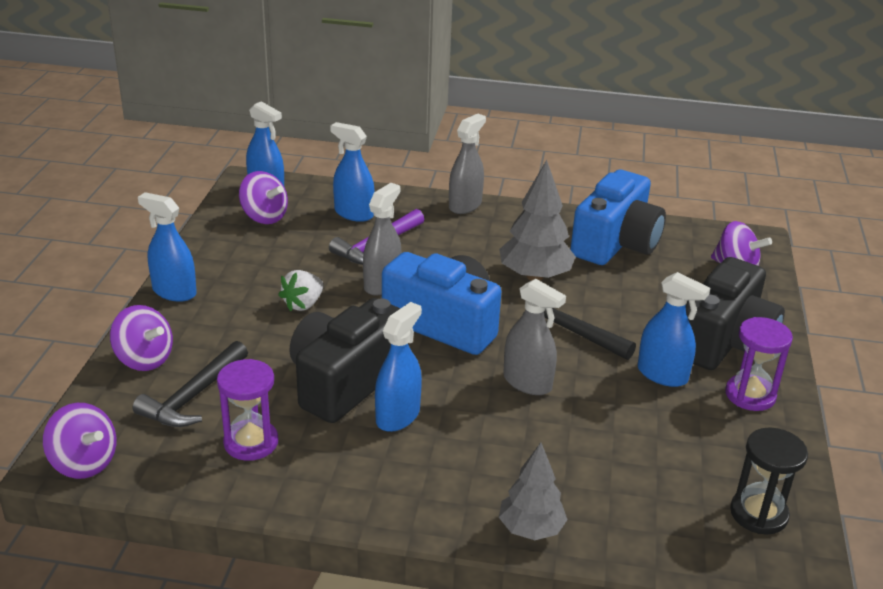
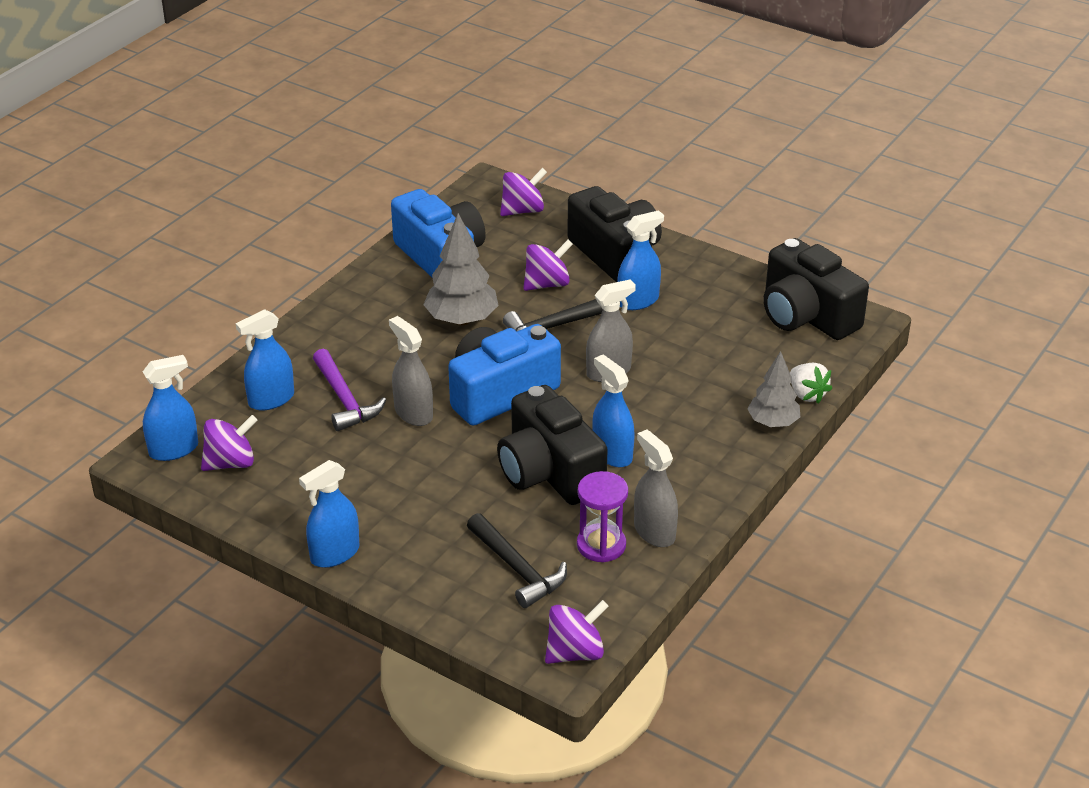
camera: 65 degrees left, 5 degrees up
(144, 359) = (440, 592): purple spinning top -> purple spinning top (547, 284)
(303, 304) = (414, 471): white strawberry -> white strawberry (807, 394)
(465, 205) = (310, 323): grey spray bottle -> grey spray bottle (654, 532)
(750, 395) = (685, 269): purple hourglass -> none
(758, 514) = (806, 315): black hourglass -> black camera

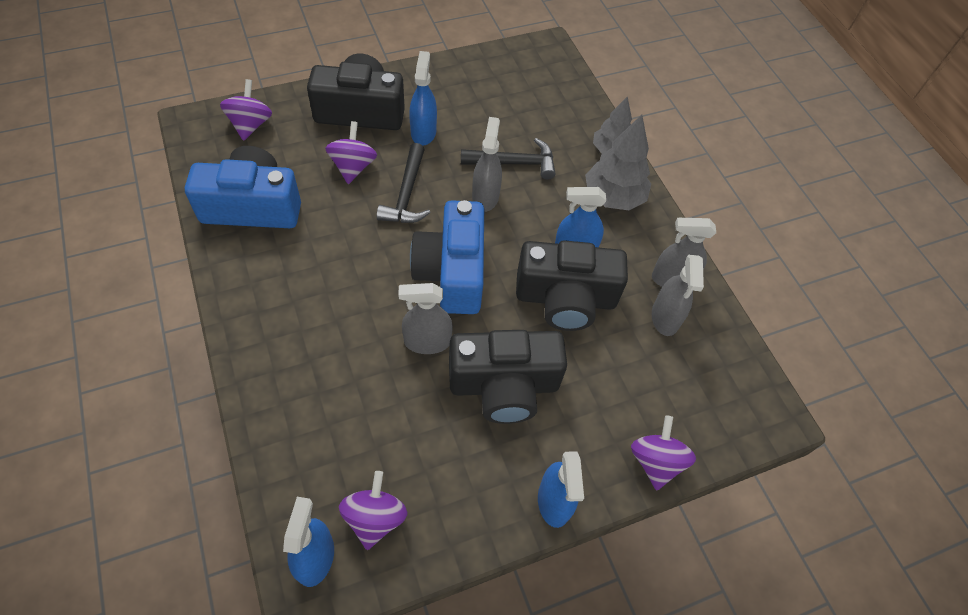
camera: 60 degrees left, 20 degrees up
(271, 399) = (317, 434): blue spray bottle -> none
(345, 399) = (368, 379): purple hammer -> none
(462, 320) = (343, 241): grey tree -> grey tree (613, 197)
(517, 569) = (656, 384): black hammer -> black hammer (514, 163)
(575, 652) = (765, 402): purple spinning top -> purple spinning top (655, 461)
(601, 545) = (665, 317): purple hourglass -> grey spray bottle
(806, 315) = (519, 67): black camera -> black camera (504, 385)
(807, 394) = (596, 117): white strawberry -> none

